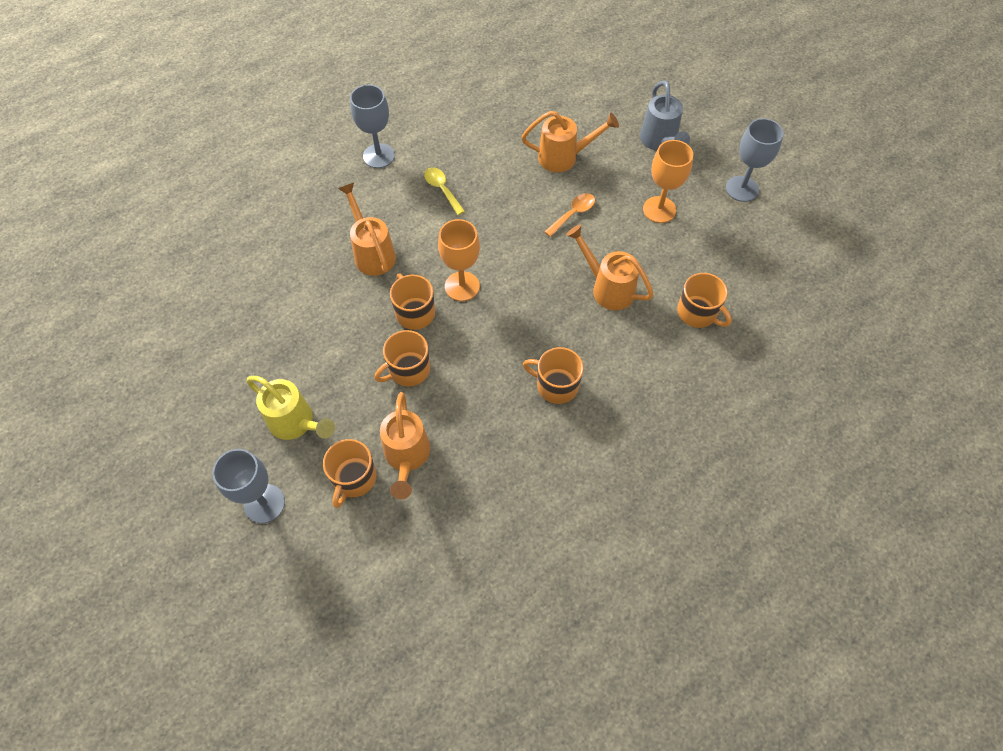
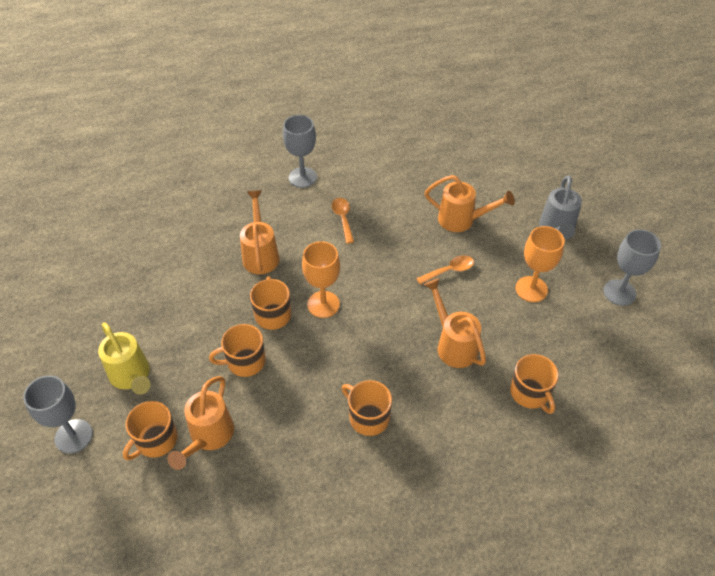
camera: 20 degrees right, 10 degrees down
(442, 189) = (343, 219): yellow spoon -> orange spoon

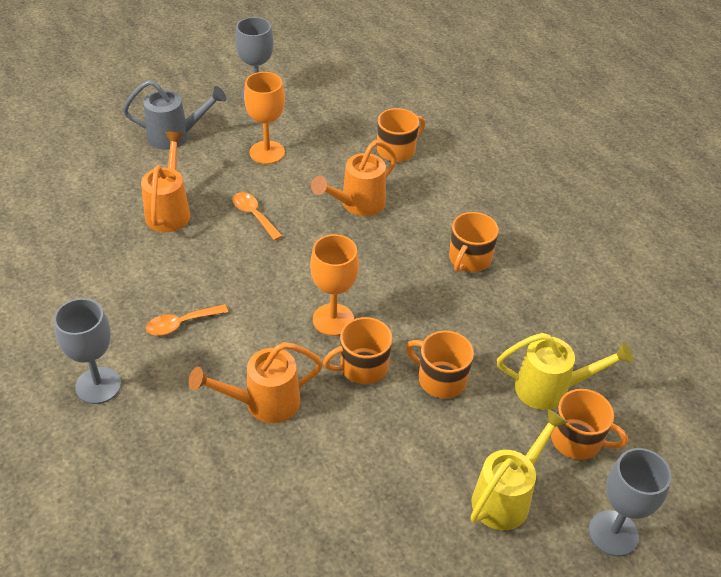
camera: 105 degrees left, 5 degrees down
(208, 437) = (550, 389): orange watering can -> yellow watering can
(245, 361) = (440, 379): orange mug -> orange mug turned 150 degrees clockwise

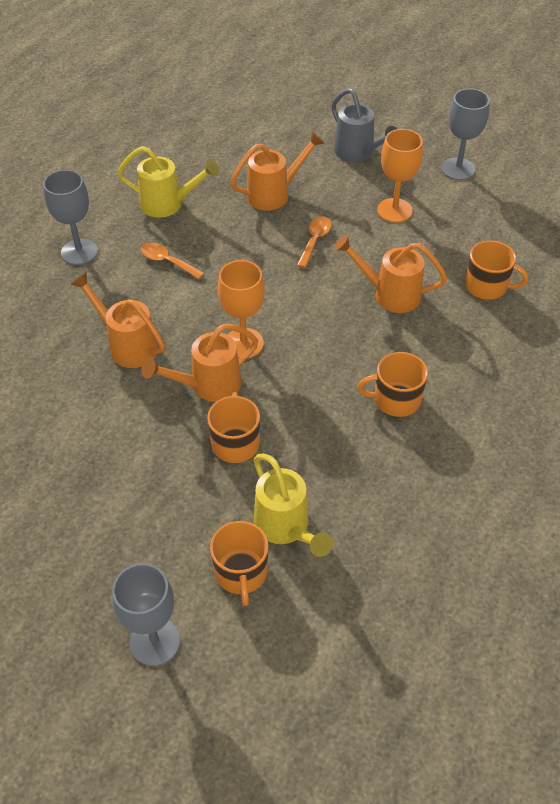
camera: 60 degrees right, 5 degrees up
(362, 367) = (208, 385): orange mug -> orange watering can
(506, 497) = (142, 543): yellow watering can -> yellow watering can (168, 204)

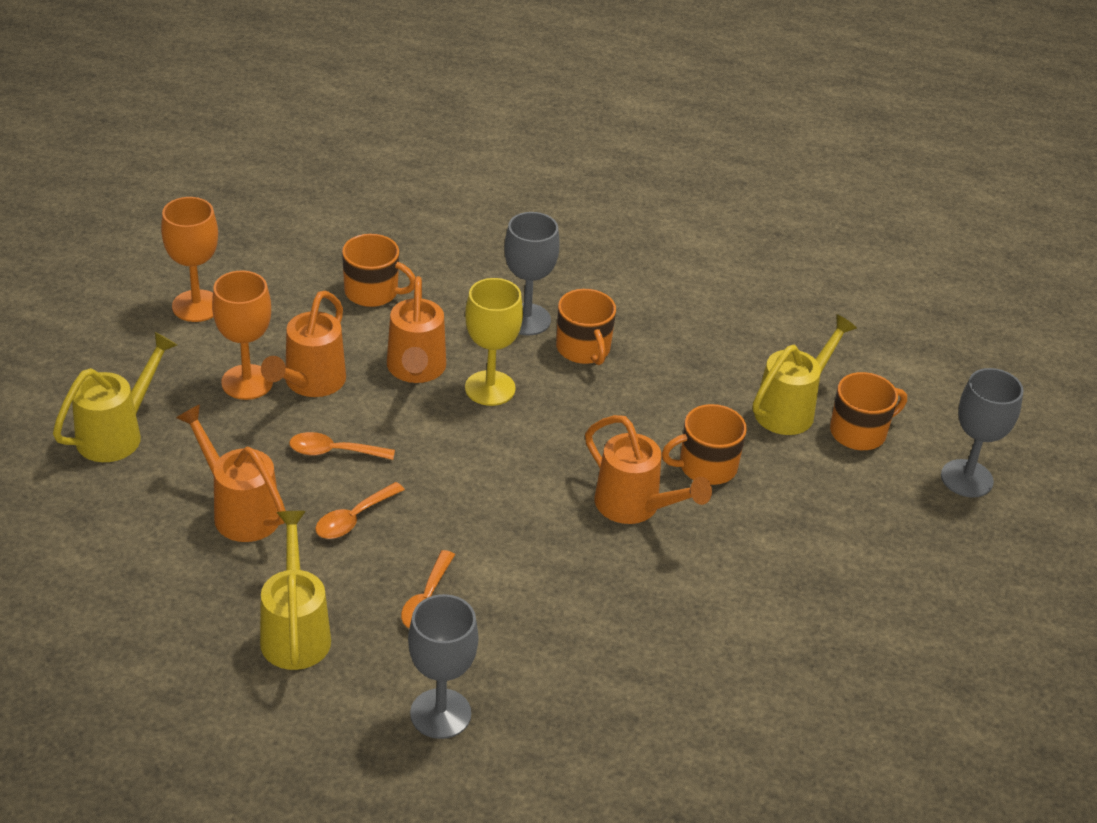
camera: 110 degrees left, 10 degrees down
(128, 345) = (603, 602): orange watering can -> orange watering can (310, 383)
(243, 343) = (552, 488): orange goblet -> orange goblet (196, 306)
(250, 241) = (354, 518): none -> orange spoon
(358, 153) = (117, 434): grey watering can -> yellow watering can
(360, 331) = (490, 388): none -> yellow goblet
(458, 169) = (139, 330): grey goblet -> grey goblet (526, 319)
(487, 286) = (373, 292): orange mug -> orange mug turned 105 degrees clockwise

